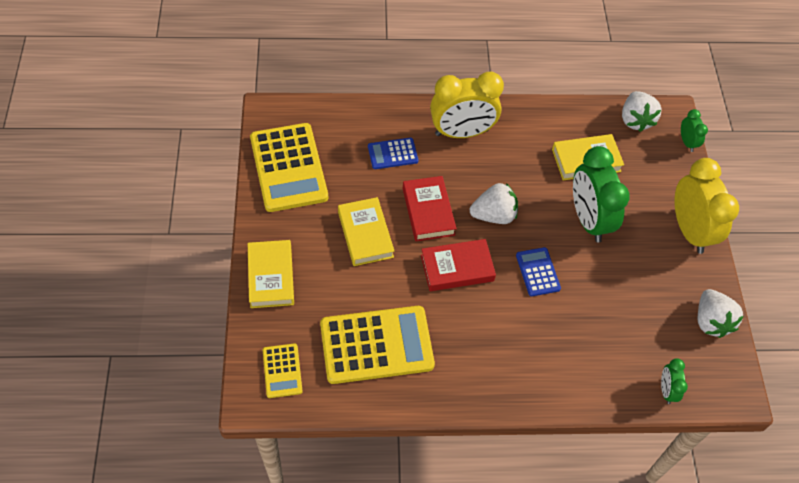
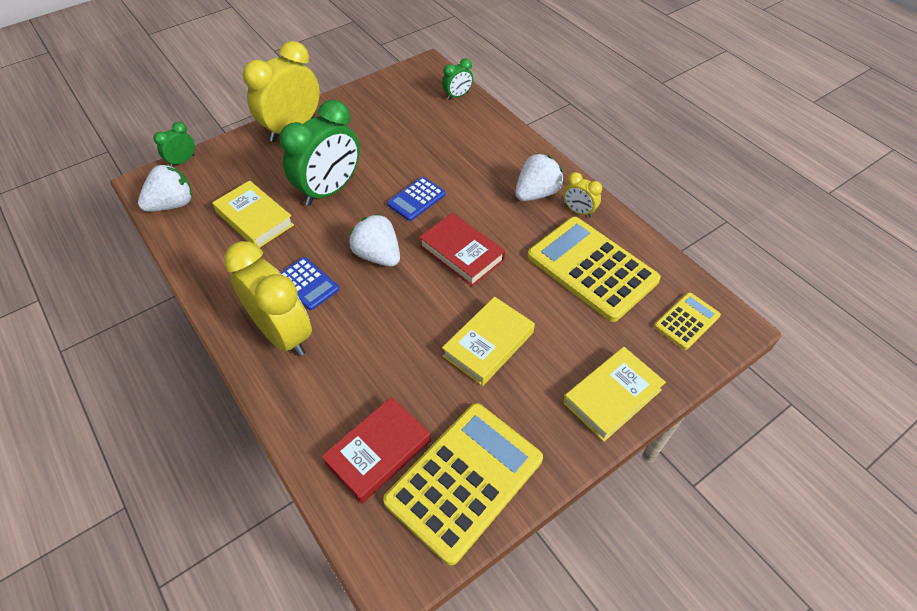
camera: 120 degrees left, 5 degrees down
(392, 154) = (361, 382): blue calculator -> blue calculator (307, 283)
(428, 211) = (415, 307): red book -> red book (378, 452)
(440, 381) = (578, 211): none -> yellow clock
(711, 321) = (376, 93): white strawberry -> white strawberry (536, 193)

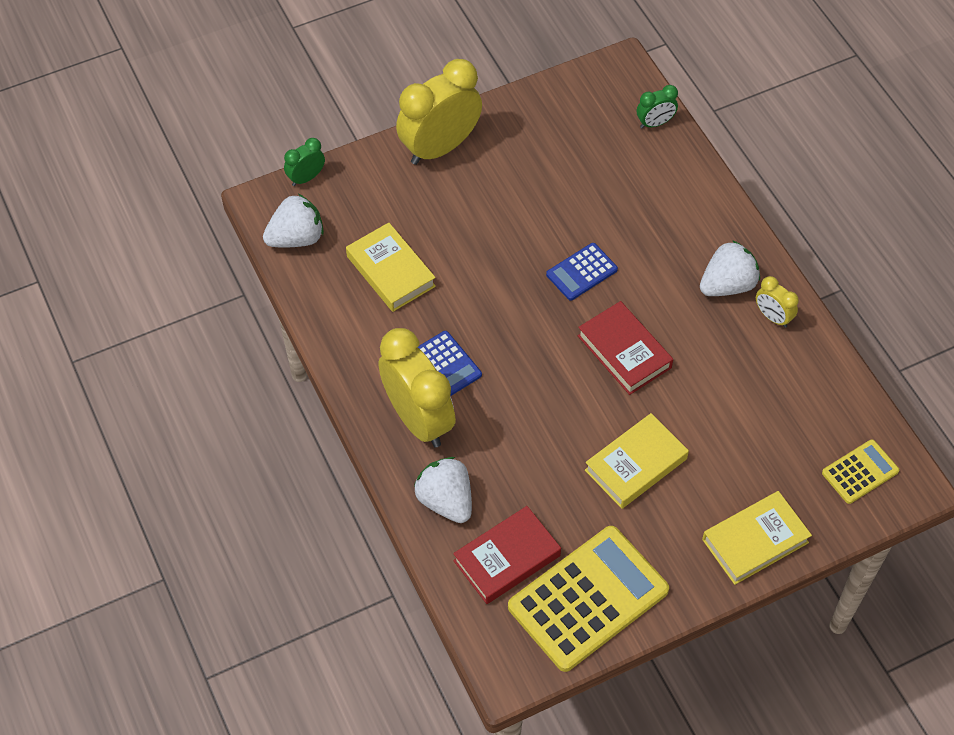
camera: 10 degrees right, 5 degrees up
(329, 190) = (480, 245): green clock -> none
(378, 255) = (528, 340): white strawberry -> white strawberry (446, 501)
(592, 268) = (770, 393): yellow calculator -> none

